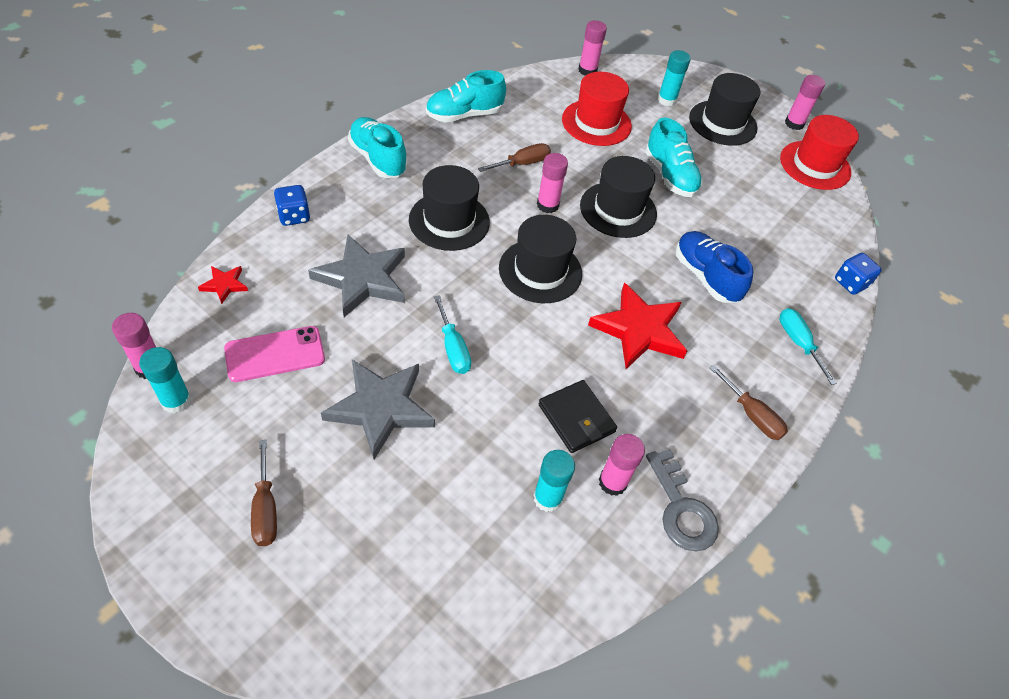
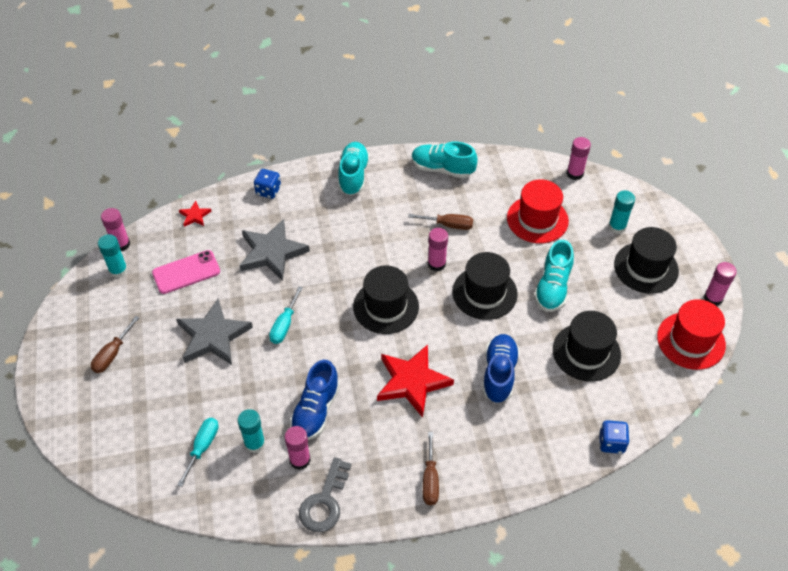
camera: 45 degrees right, 0 degrees up
(275, 354) = (186, 272): pink phone -> pink phone turned 45 degrees counterclockwise
(449, 221) = (359, 241): black hat -> black hat (586, 352)
(576, 418) = (316, 410): black wallet -> blue shoe
(798, 343) = (518, 457): turquoise screwdriver -> turquoise screwdriver (203, 447)

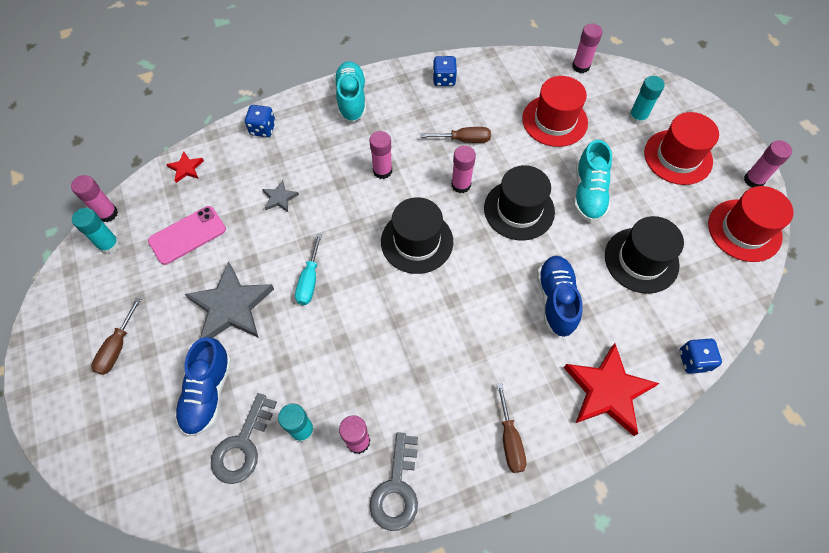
camera: 10 degrees left, 10 degrees up
(203, 447) = (242, 445): turquoise screwdriver -> grey key
(272, 252) = (280, 198): grey star -> grey star, size x0.47
(316, 410) = (364, 377): blue shoe -> blue shoe (208, 393)
(368, 242) = (382, 171): none -> pink glue stick
(412, 382) = (464, 325): red star -> red star (607, 391)
(442, 169) = (444, 79): turquoise shoe -> blue dice
(646, 267) = (678, 157): black hat -> red hat

